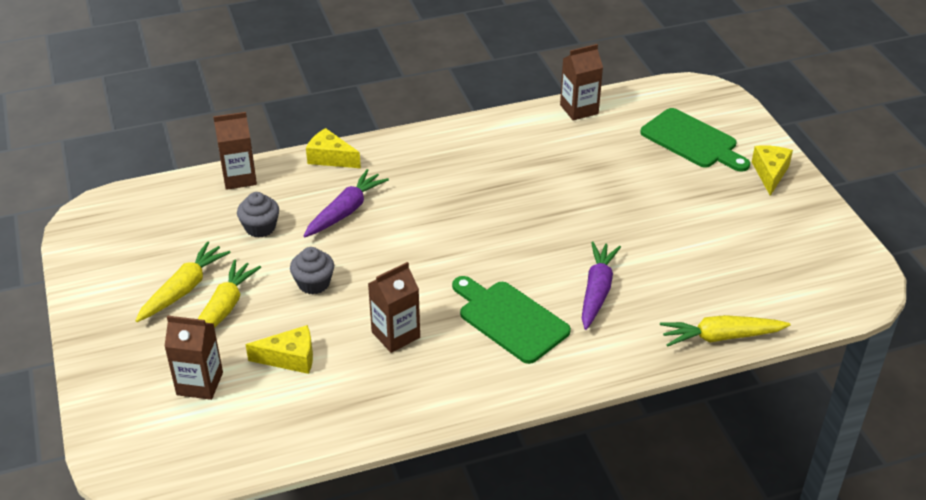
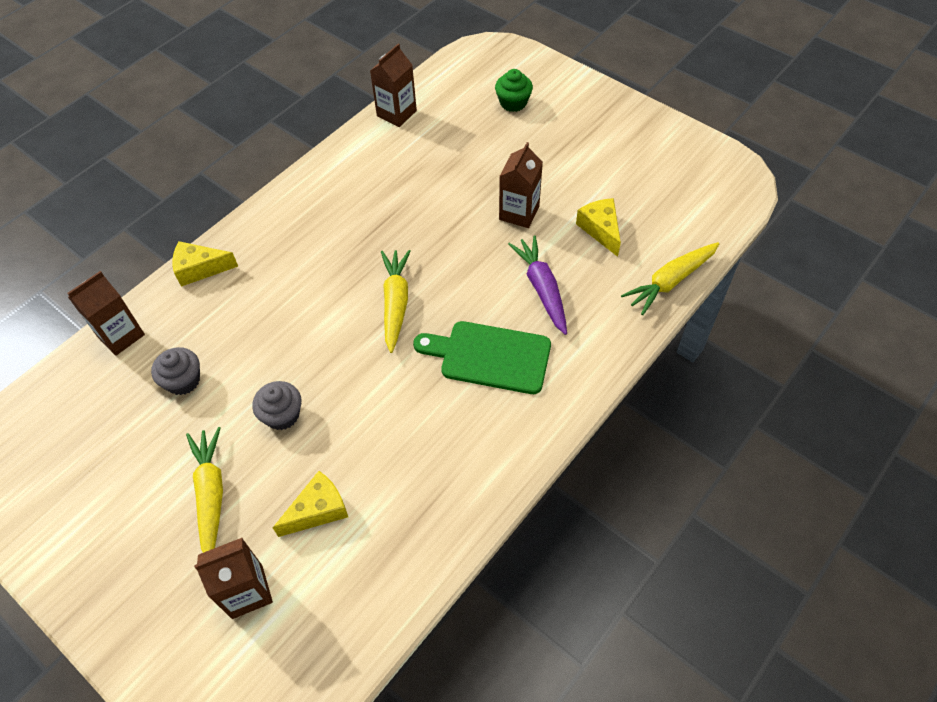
camera: 30 degrees left, 15 degrees up
(184, 289) = (152, 492): yellow carrot -> yellow carrot (396, 303)
(345, 211) = (257, 320): purple carrot -> none
(395, 335) = (400, 428): brown carton -> brown carton (519, 213)
(692, 140) = (513, 103): green cutting board -> green cupcake
(770, 173) = (596, 106): yellow cheese -> yellow cheese (600, 230)

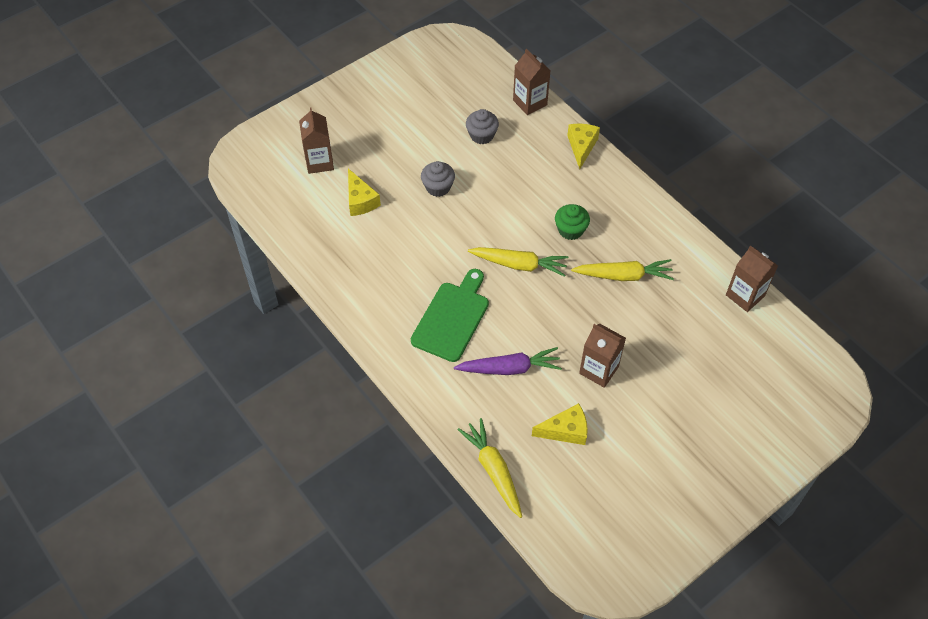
camera: 100 degrees right, 0 degrees up
(211, 494) = (390, 147): yellow carrot -> yellow carrot (623, 276)
(513, 103) = (749, 396): green cupcake -> green cupcake (570, 230)

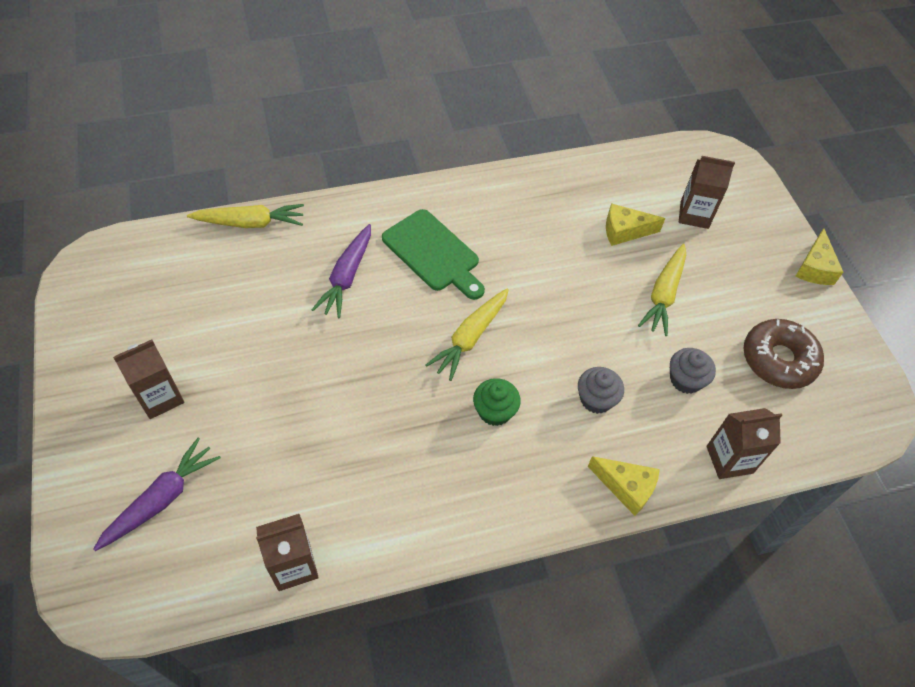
camera: 110 degrees right, 0 degrees up
(436, 91) = (778, 360): none -> brown donut
(438, 187) = (617, 305): grey cupcake -> grey cupcake (596, 399)
(565, 430) = (249, 293): yellow cheese -> yellow cheese (814, 268)
(599, 370) = (295, 352): brown carton -> brown carton (160, 397)
(623, 276) = (400, 436): yellow carrot -> yellow carrot (663, 294)
(758, 393) = (162, 499): none -> purple carrot

